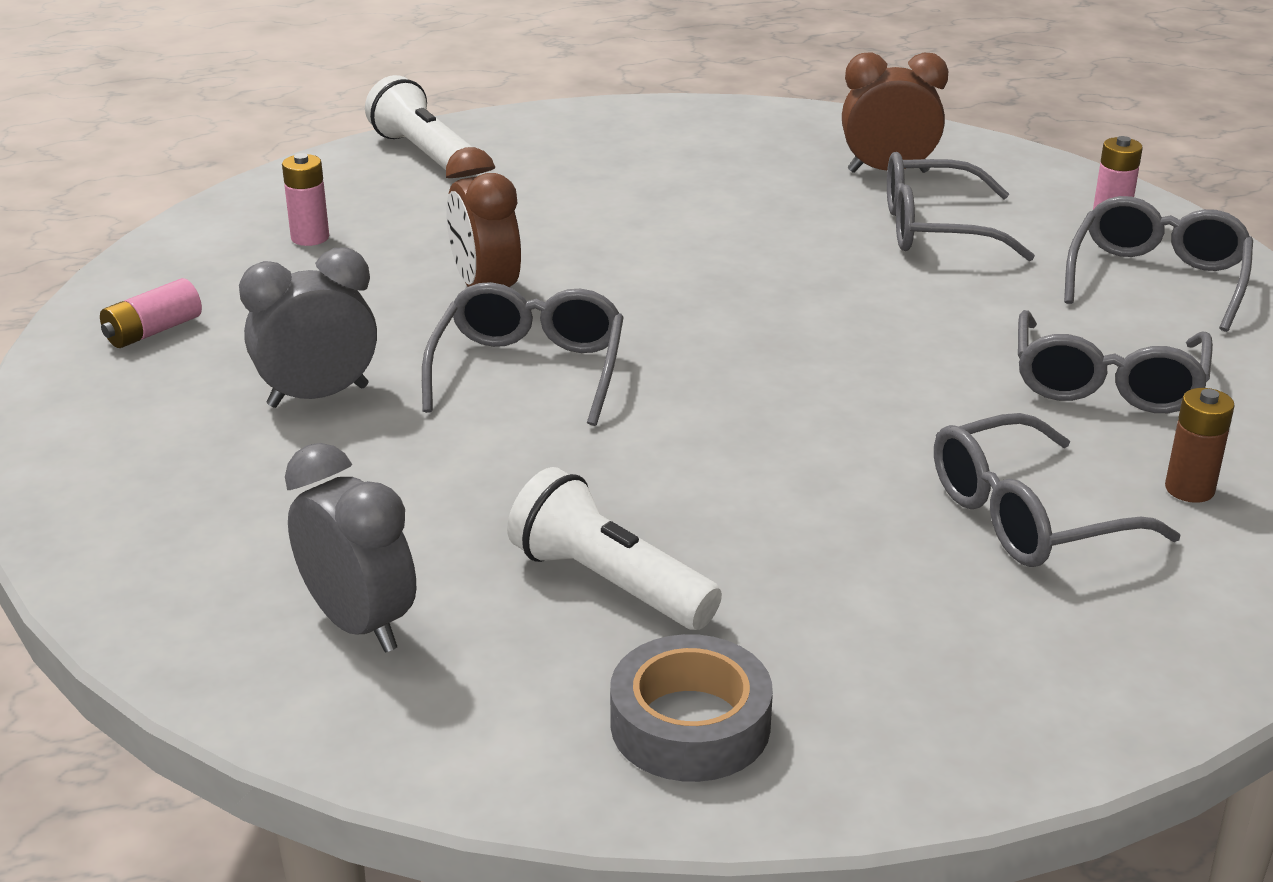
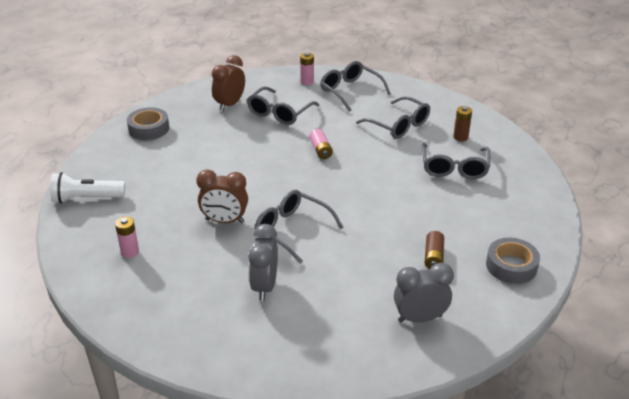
camera: 60 degrees left, 5 degrees up
(153, 331) = (168, 319): pink battery -> pink battery (320, 150)
(609, 583) = (433, 257): white flashlight -> brown battery
(696, 130) = (149, 128): none -> grey tape

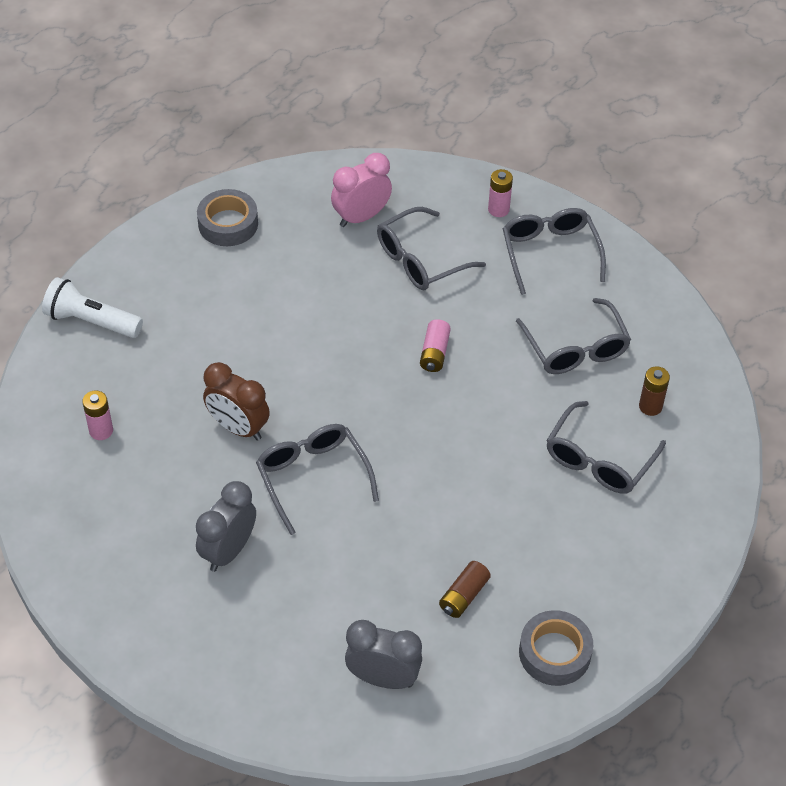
camera: 25 degrees right, 15 degrees up
(230, 104) = (361, 217): brown clock -> pink clock

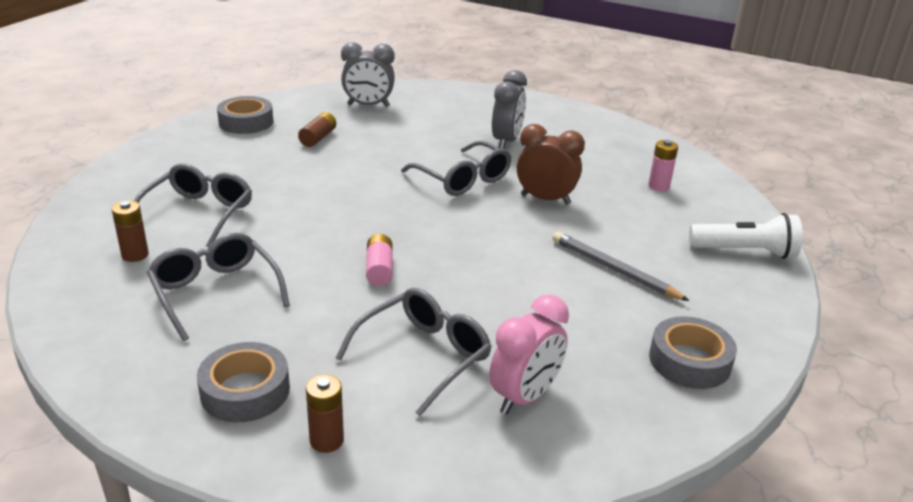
camera: 165 degrees right, 20 degrees down
(228, 319) = (614, 270): none -> grey pencil
(498, 209) = (326, 440): pink battery -> brown battery
(550, 253) = (245, 391): grey glasses -> grey tape

